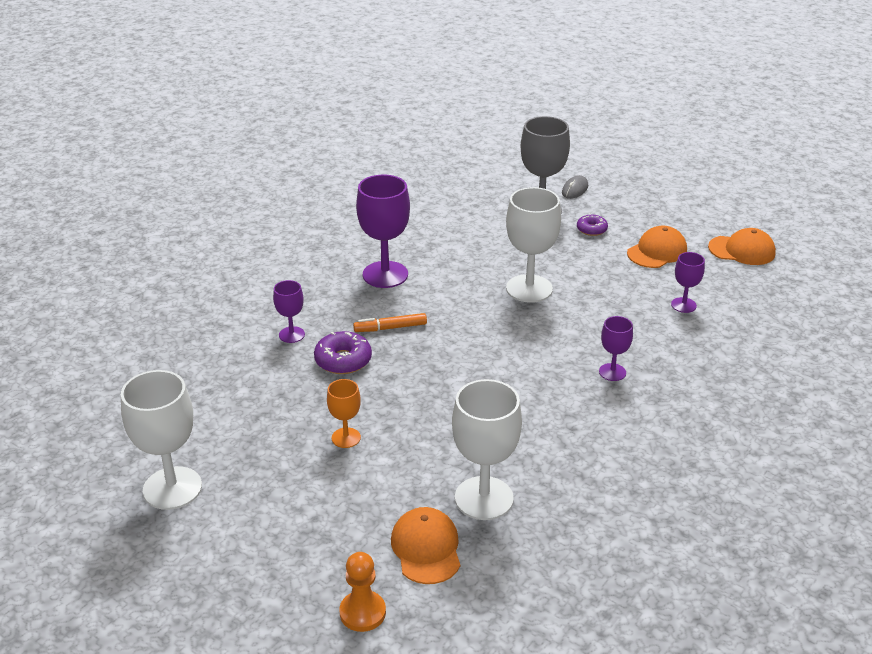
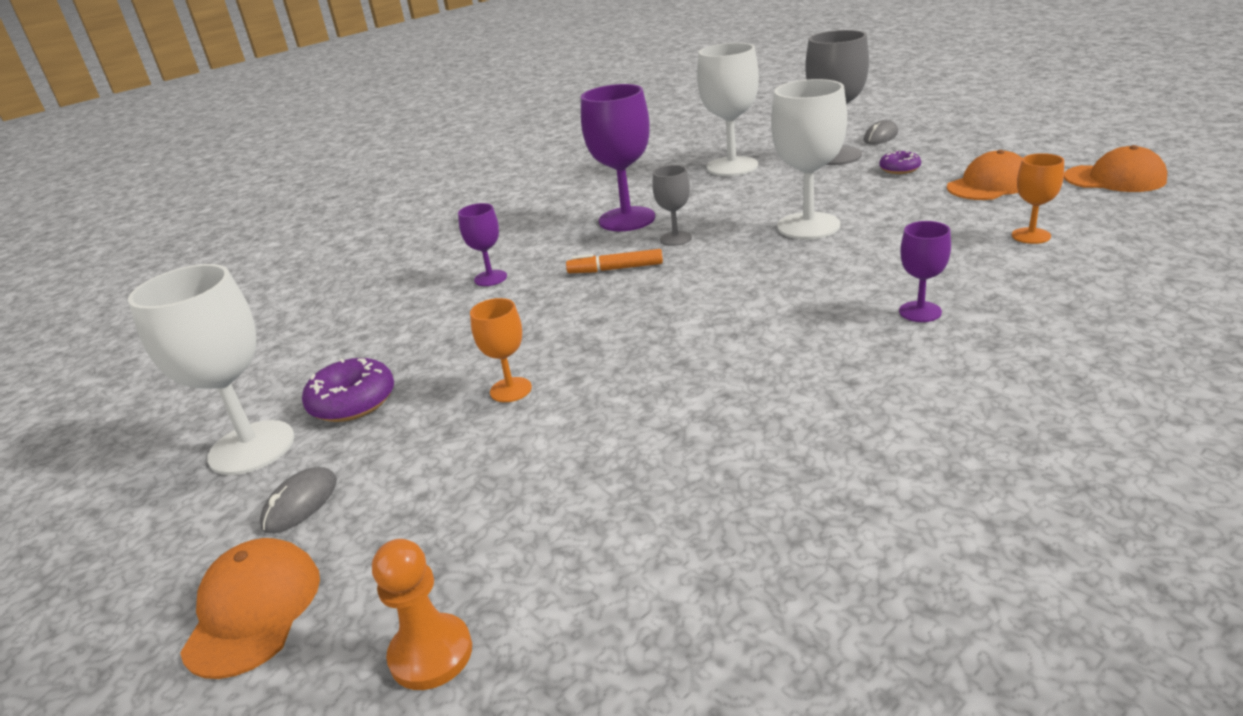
camera: 15 degrees right, 5 degrees down
(233, 528) = (300, 503): none -> grey mouse
(343, 360) = (542, 303): purple donut -> purple donut (353, 402)
(426, 548) = (575, 549): orange cap -> orange cap (253, 610)
(430, 298) = (675, 238): none -> grey goblet
(484, 498) = (690, 475): white goblet -> white goblet (732, 166)
(683, 305) = (1031, 236): purple goblet -> orange goblet

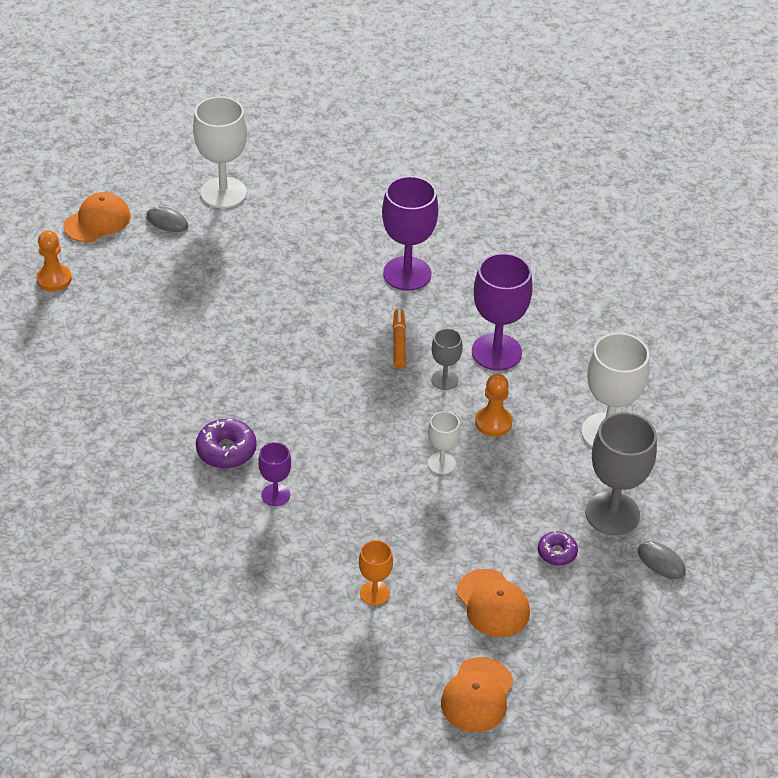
camera: 85 degrees right, 15 degrees up
(253, 610) = (97, 221): orange cap -> orange cap turned 45 degrees counterclockwise
(353, 402) = (257, 225): purple donut -> purple donut (226, 450)
(490, 278) = (407, 274): purple goblet -> purple goblet, size x1.90
(510, 390) = (246, 293): orange goblet -> none
(735, 210) = (493, 423): none -> orange pawn
(808, 226) = (441, 463): white goblet -> white goblet, size x0.53

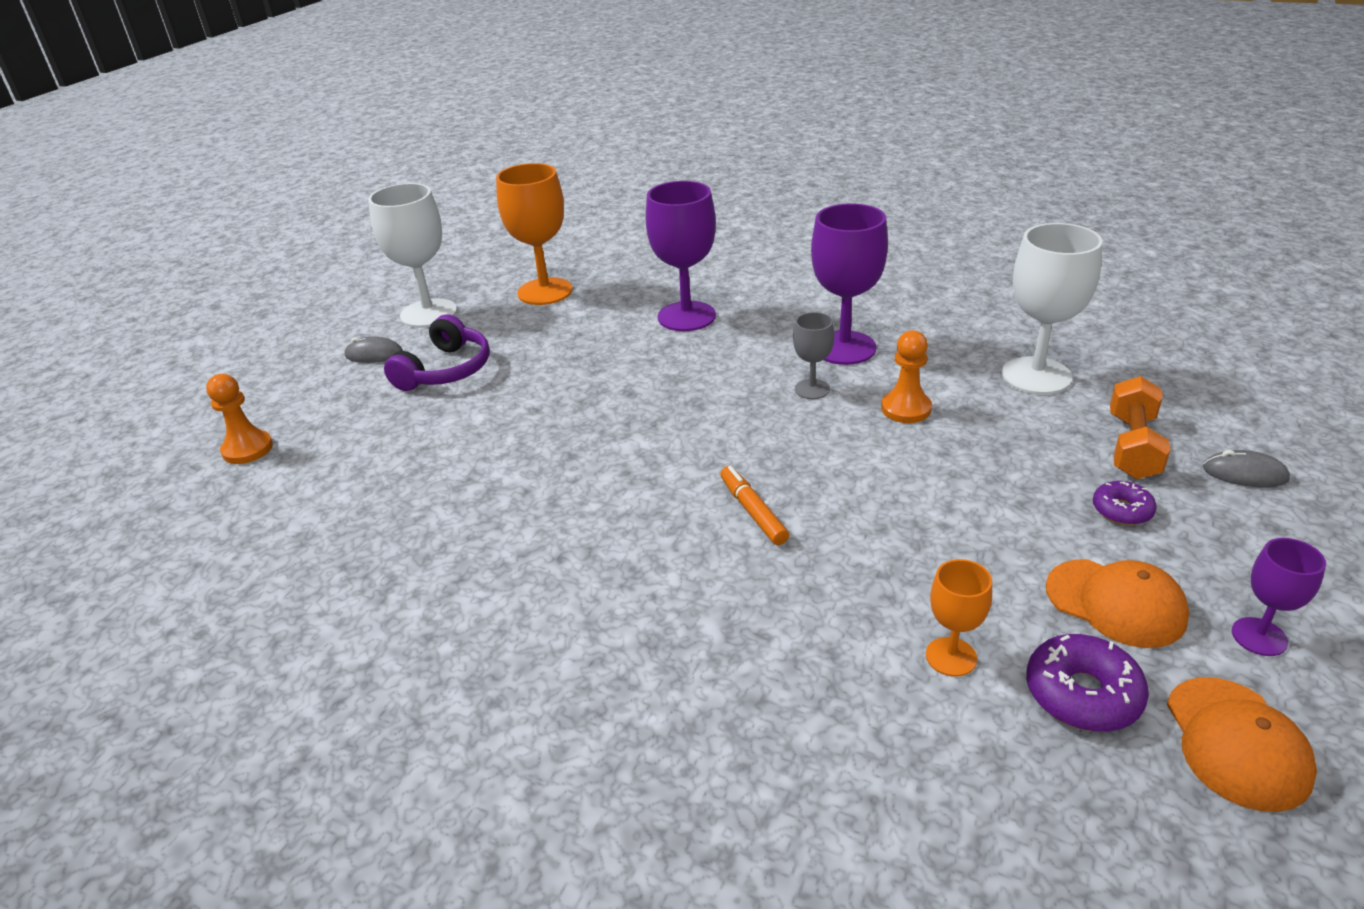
camera: 20 degrees left, 10 degrees down
(97, 221) = (283, 378): orange cap -> none
(209, 258) = (446, 370): none -> purple headphones
(226, 450) = (598, 555): purple donut -> purple donut (1082, 694)
(275, 495) = (706, 583): purple goblet -> purple goblet (1259, 637)
(320, 203) = (545, 291): none -> orange goblet
(399, 342) = (729, 374): orange marker -> orange marker (753, 511)
(441, 463) = (887, 468): white goblet -> none
(612, 514) = (1133, 446): grey goblet -> orange dumbbell

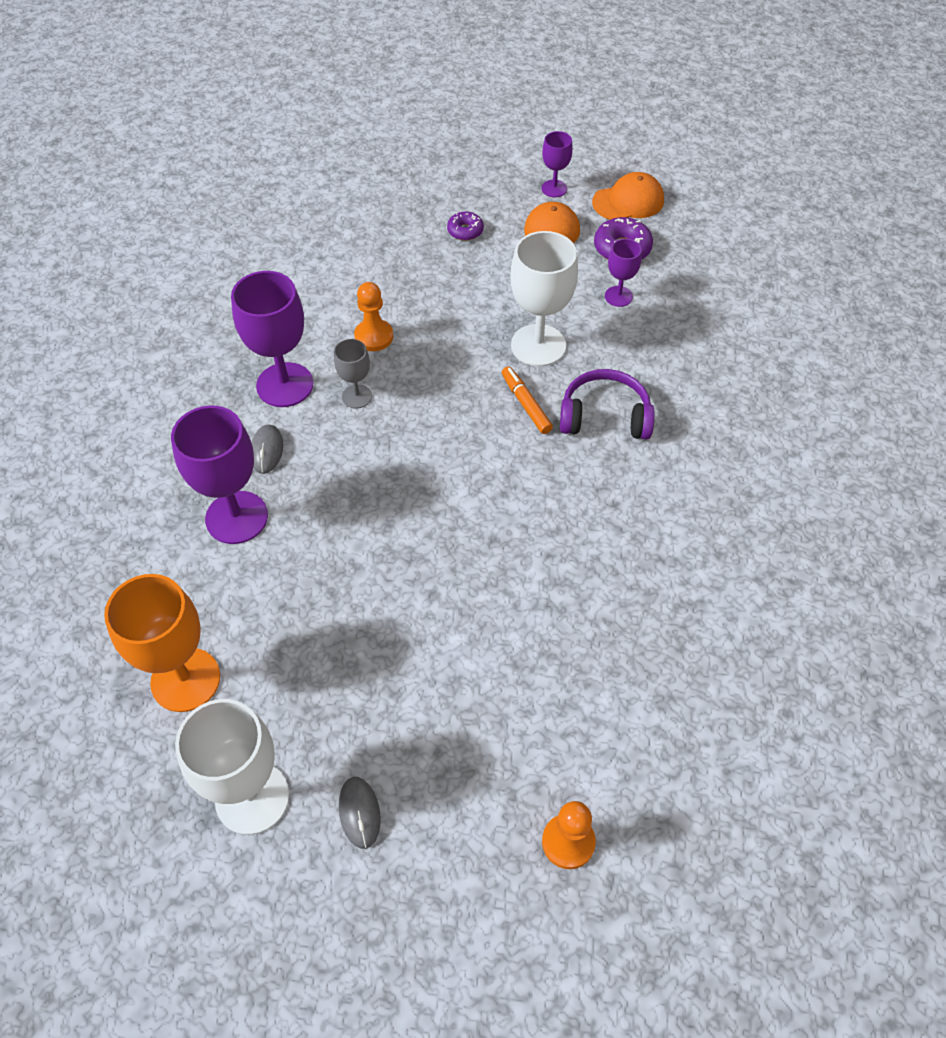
camera: 110 degrees left, 20 degrees up
(446, 370) = (379, 711): purple headphones -> purple headphones (605, 416)
(753, 511) = (526, 404): orange marker -> orange marker turned 105 degrees clockwise
(951, 657) = (618, 296): orange goblet -> purple goblet
(1036, 376) = (312, 269): white goblet -> white goblet (538, 345)
(1133, 446) = (394, 224): orange dumbbell -> none
(1244, 473) = (412, 181): grey mouse -> grey mouse (267, 450)

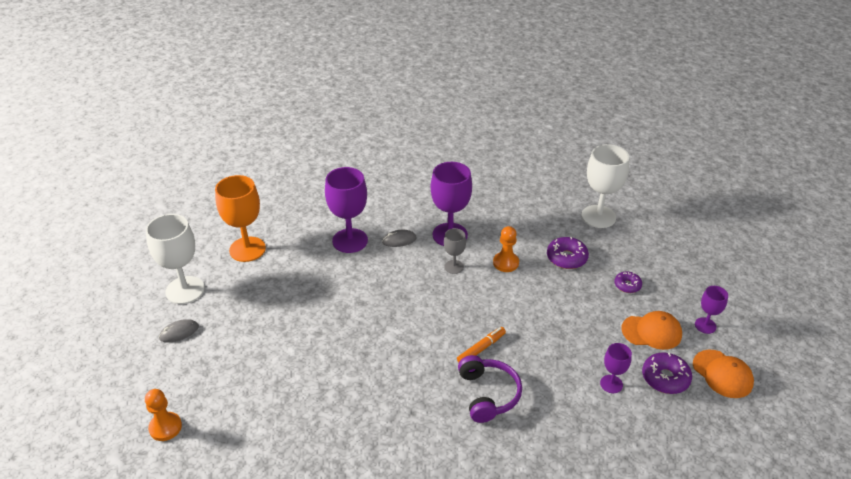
camera: 75 degrees right, 15 degrees down
(391, 271) = (566, 258): none -> purple donut
(538, 345) = (538, 345): white goblet -> white goblet (598, 216)

